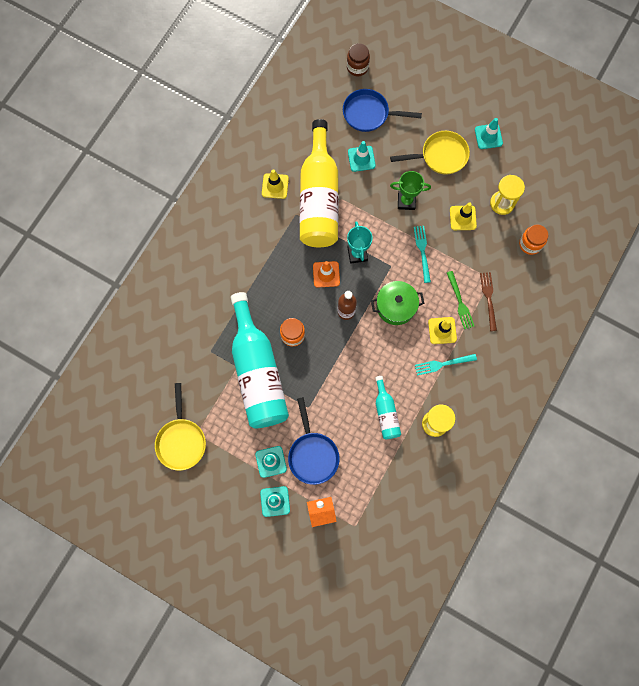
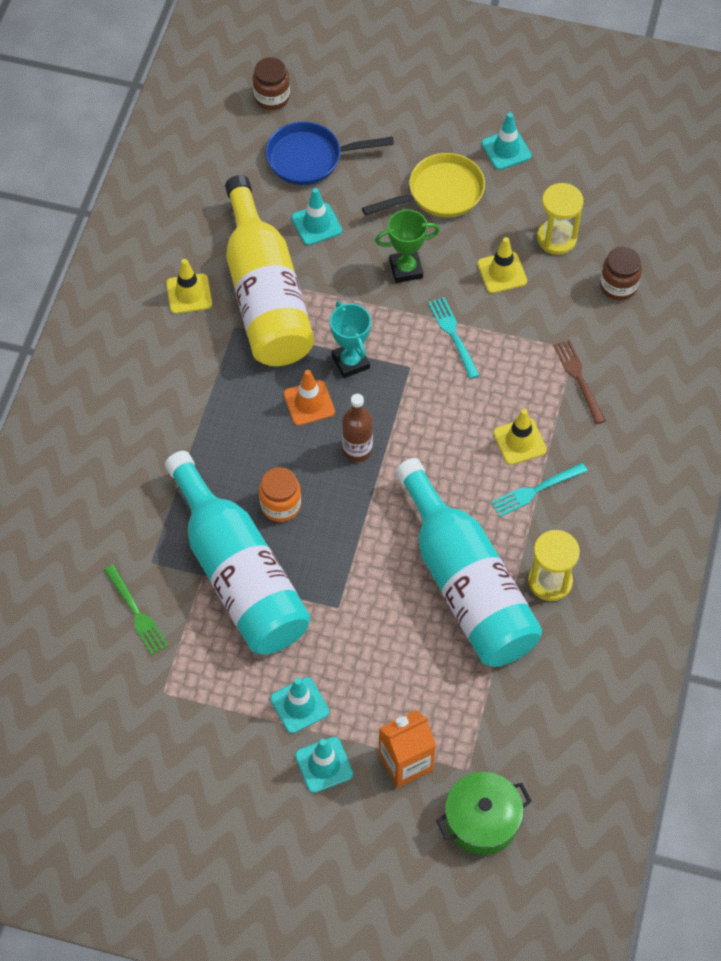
camera: 15 degrees left, 15 degrees down
(181, 440) = (140, 710): yellow pan -> none
(312, 454) = (365, 677): blue pan -> none
(386, 413) = (466, 585): turquoise bottle -> turquoise bottle, size x2.17
(396, 306) = (435, 424): green pot -> green pot (482, 820)
(460, 302) = (535, 394): green fork -> green fork (136, 612)
(530, 244) = (618, 286): orange jar -> brown jar

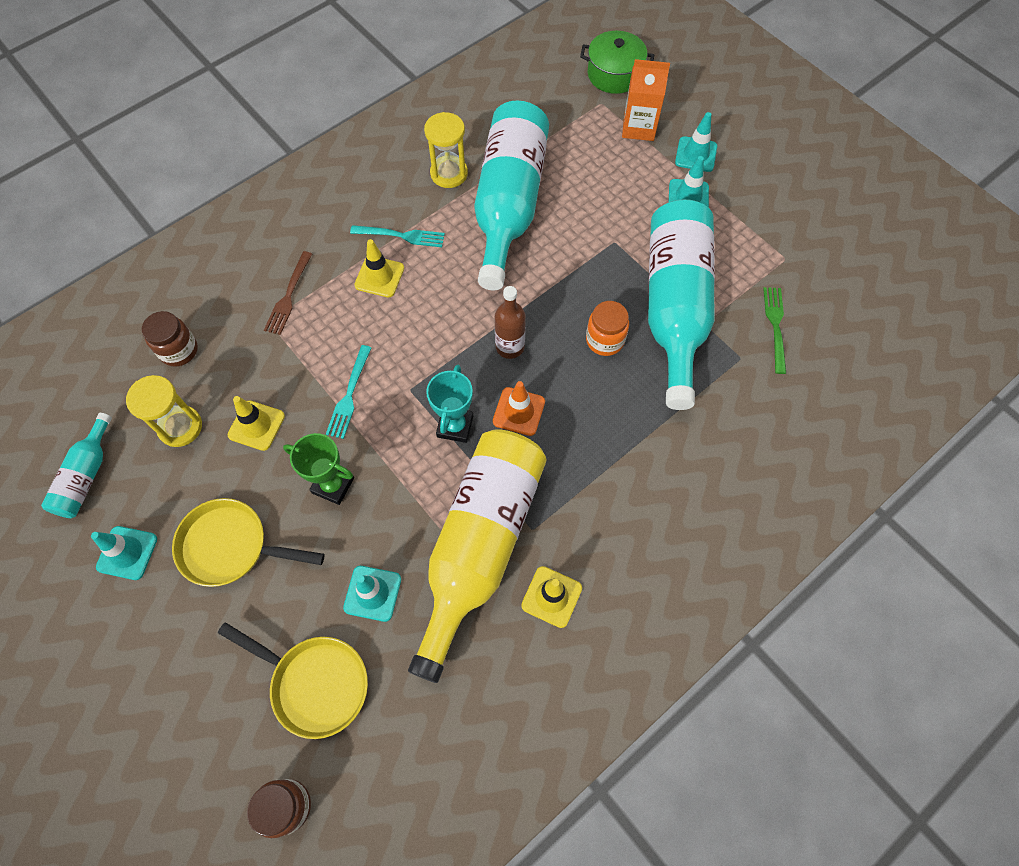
camera: 145 degrees left, 5 degrees up
(310, 158) = (315, 683): blue pan -> yellow pan
(586, 172) = (86, 476): none -> turquoise bottle

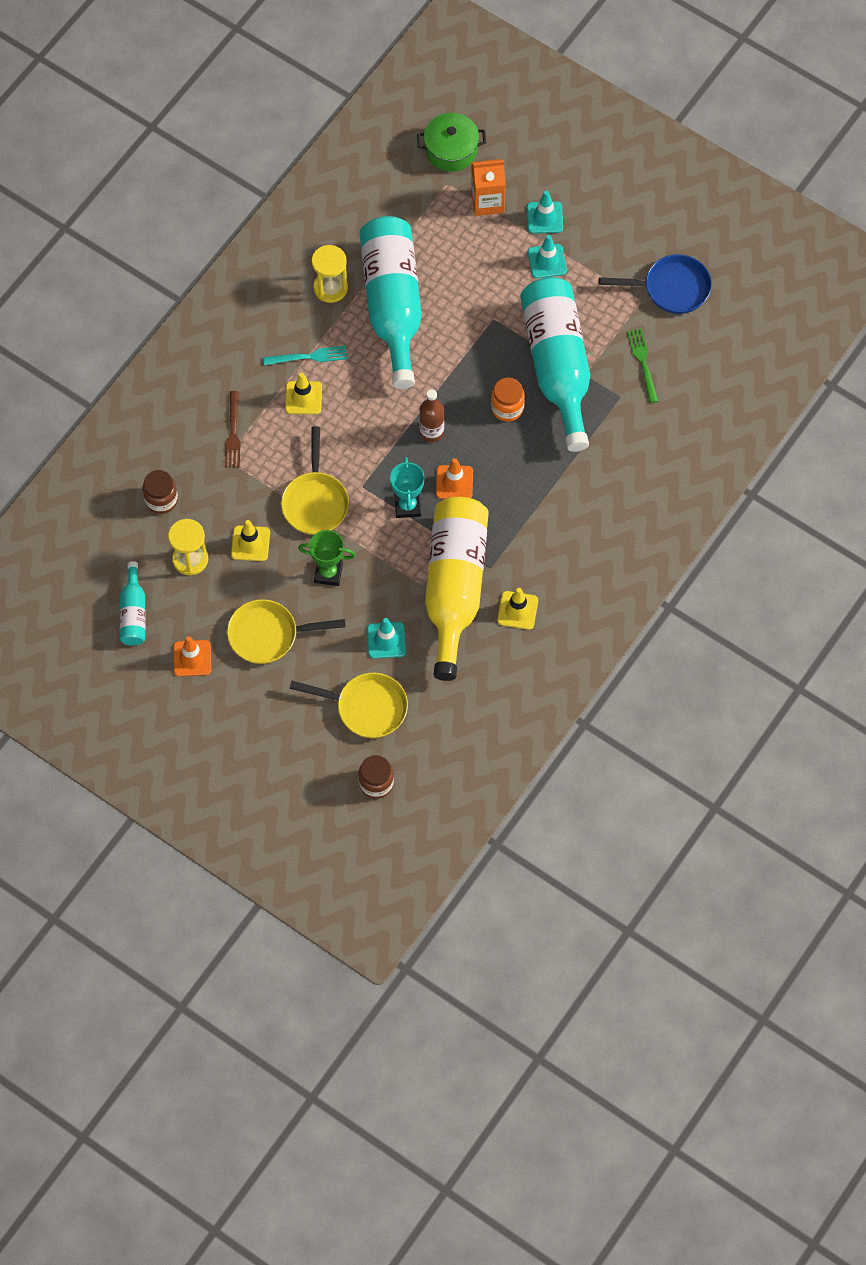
camera: 15 degrees left, 0 degrees up
(127, 553) = (192, 658): turquoise traffic cone -> orange traffic cone
(349, 395) = (315, 502): turquoise fork -> yellow pan
(823, 253) = (672, 288): none -> blue pan

